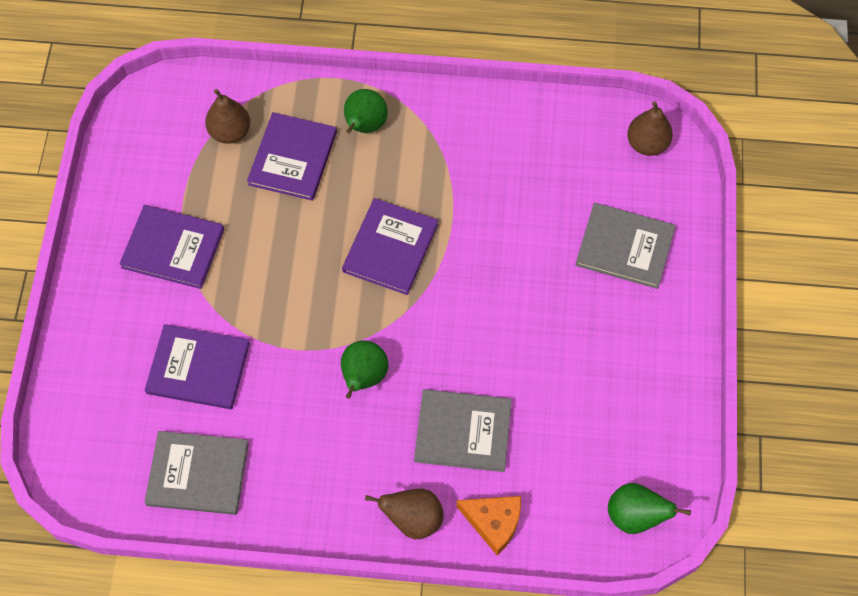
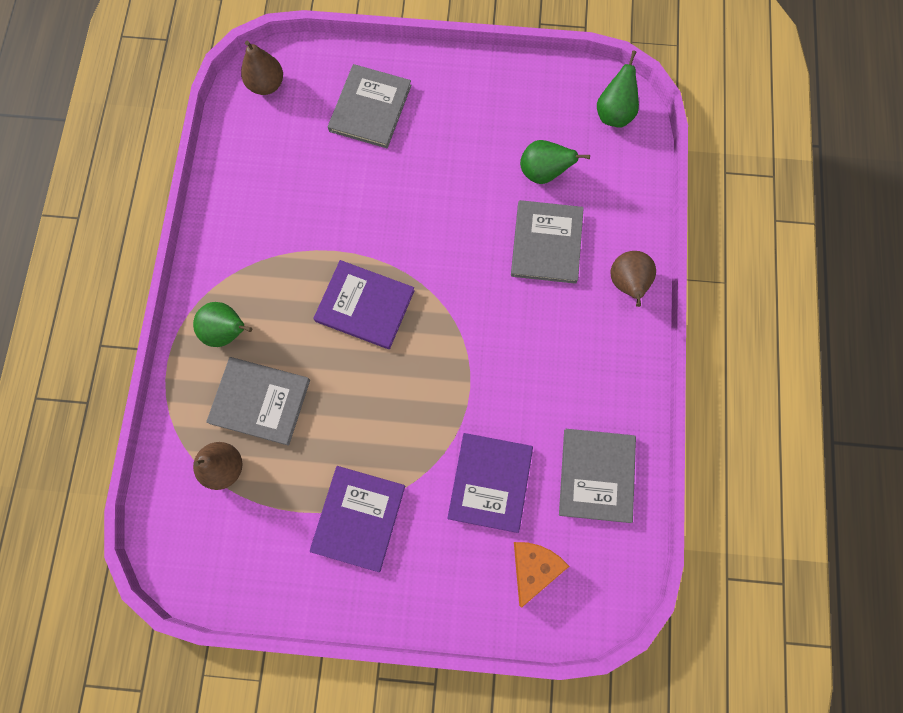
camera: 90 degrees left, 10 degrees up
(292, 158) = (260, 401): purple book -> grey book
(364, 377) = (496, 327): green pear -> green pear (543, 173)
(493, 522) = (626, 220): orange cheese -> orange cheese (534, 568)

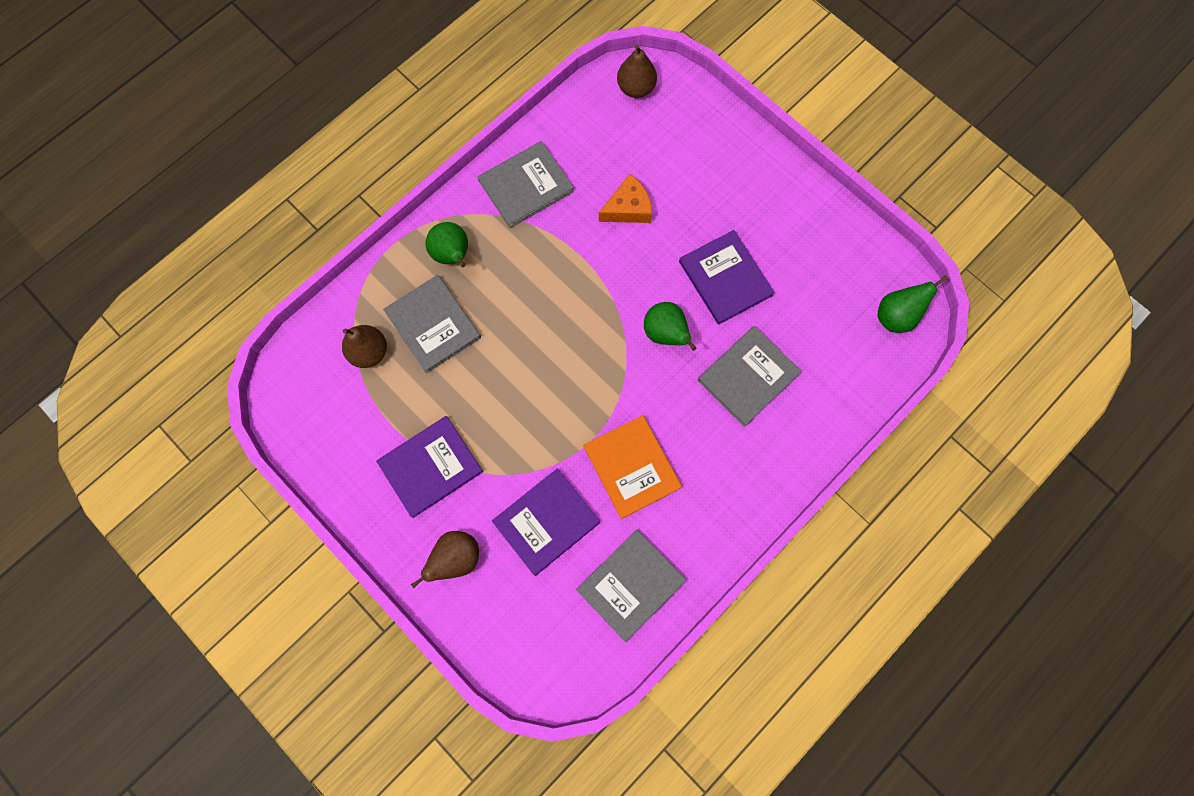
camera: 40 degrees right, 0 degrees up
(365, 305) = (567, 314): purple book -> purple book (725, 278)
(370, 108) = (700, 165): grey book -> grey book (526, 186)
(519, 384) = (632, 467): none -> orange book
(534, 568) = (524, 611): orange cheese -> orange cheese (628, 208)
(543, 173) = (794, 319): green pear -> green pear (665, 333)
(627, 284) = (785, 460): brown pear -> brown pear (456, 558)

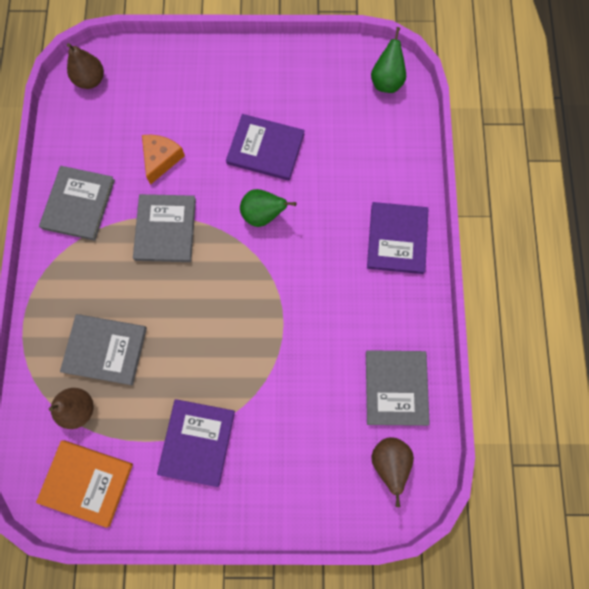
camera: 45 degrees left, 0 degrees up
(452, 255) = (73, 293): green pear -> none
(456, 558) = (273, 483): brown pear -> brown pear (389, 462)
(546, 522) = (306, 402): purple book -> purple book (397, 239)
(632, 467) = (324, 316): orange book -> orange book (86, 482)
(748, 377) = (338, 195): grey book -> grey book (165, 229)

